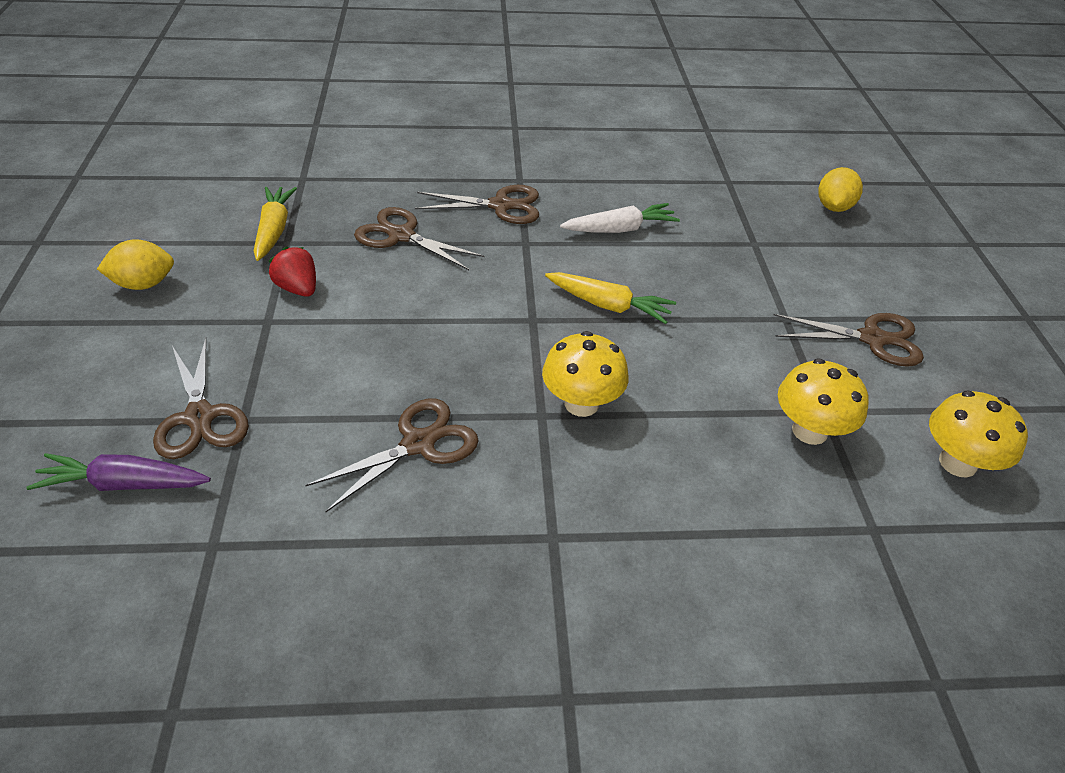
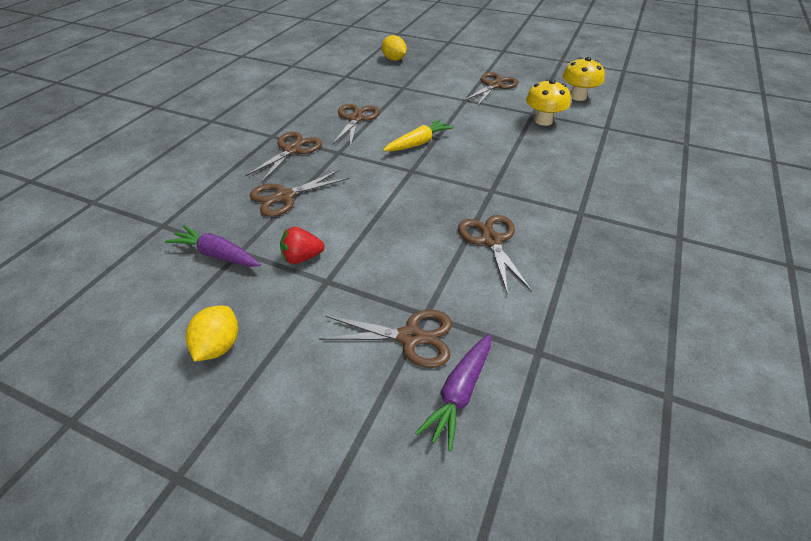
camera: 60 degrees left, 0 degrees up
(274, 230) = (217, 254): yellow carrot -> purple carrot
(581, 404) = (490, 175): yellow mushroom -> none
(620, 229) = (356, 119): white carrot -> brown scissors

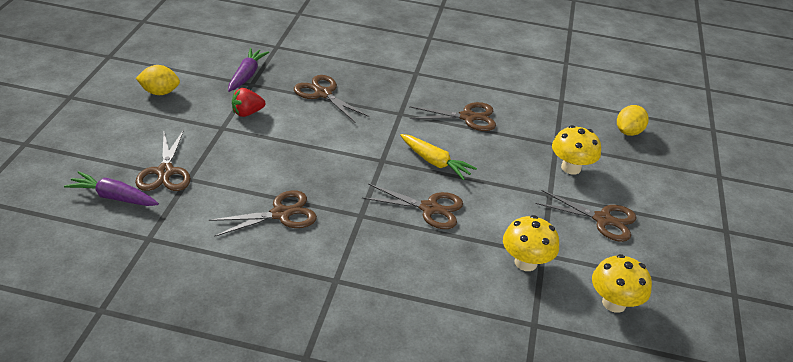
camera: 75 degrees right, 5 degrees down
(292, 150) = (395, 87): brown scissors -> brown scissors (429, 208)
(302, 257) = (247, 113): red strawberry -> red strawberry turned 90 degrees counterclockwise
(434, 87) = (571, 168): none -> yellow mushroom

